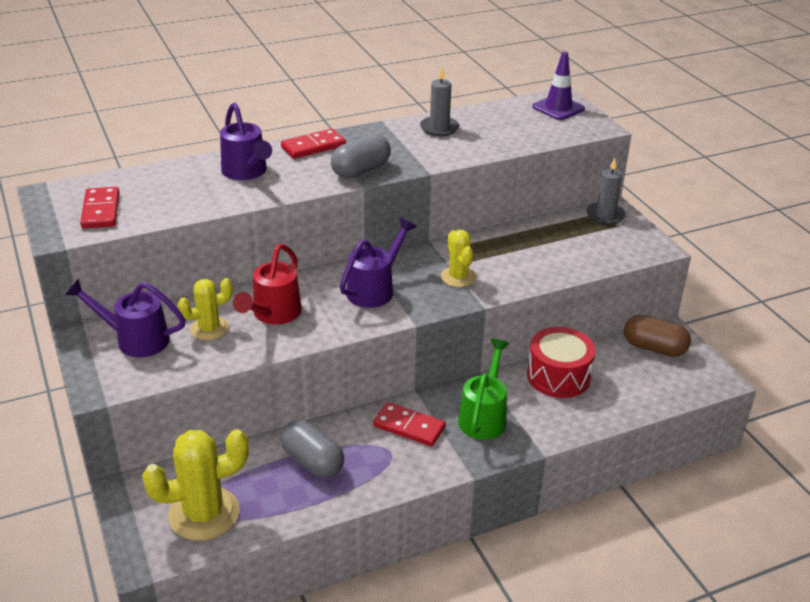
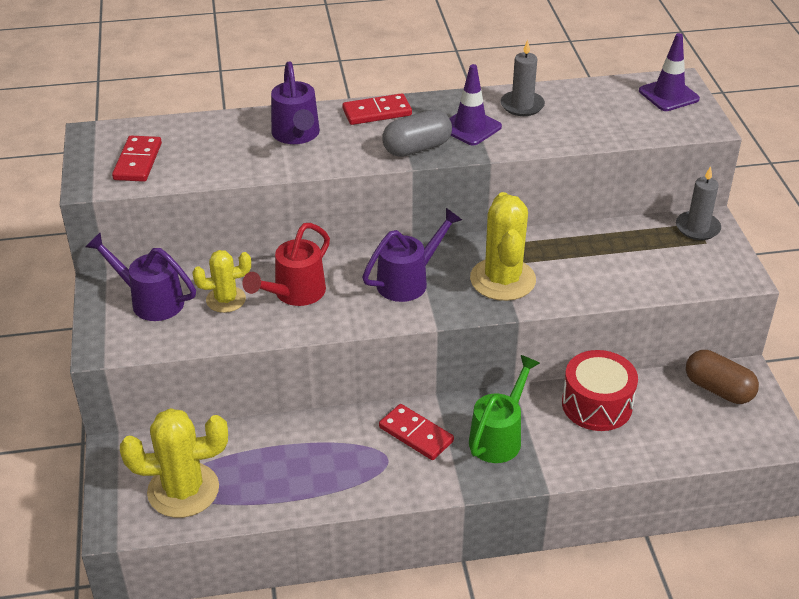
camera: 15 degrees right, 5 degrees up
(312, 462) = (305, 455): grey capsule -> none
(401, 149) = (470, 127): none -> purple traffic cone
(458, 277) = (502, 279): yellow cactus -> yellow cactus, size x1.69

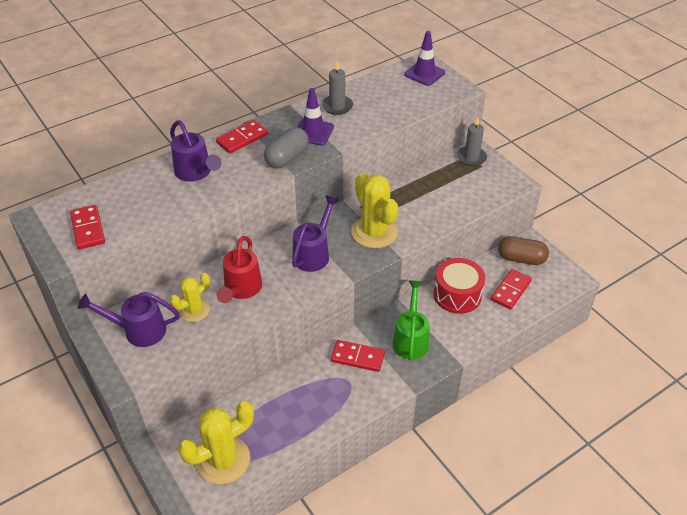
camera: 25 degrees left, 5 degrees up
(677, 424) = (510, 290): none -> red domino

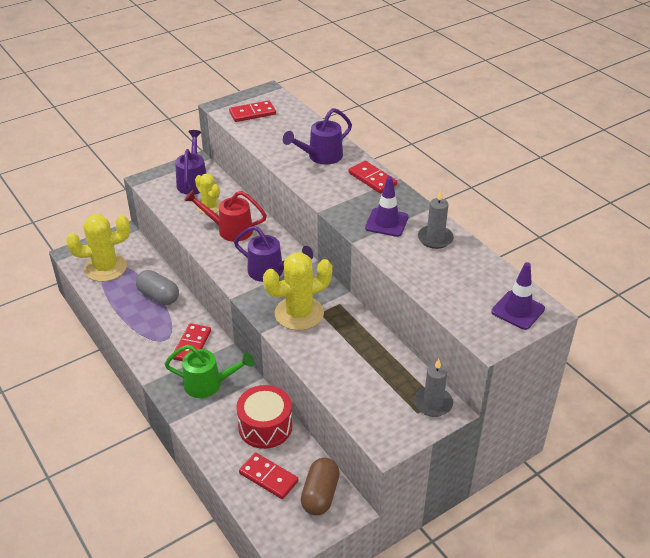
camera: 90 degrees right, 5 degrees down
(223, 460) = (105, 268): yellow cactus -> yellow cactus turned 75 degrees counterclockwise
(287, 158) = (343, 207): grey capsule -> grey capsule (158, 296)

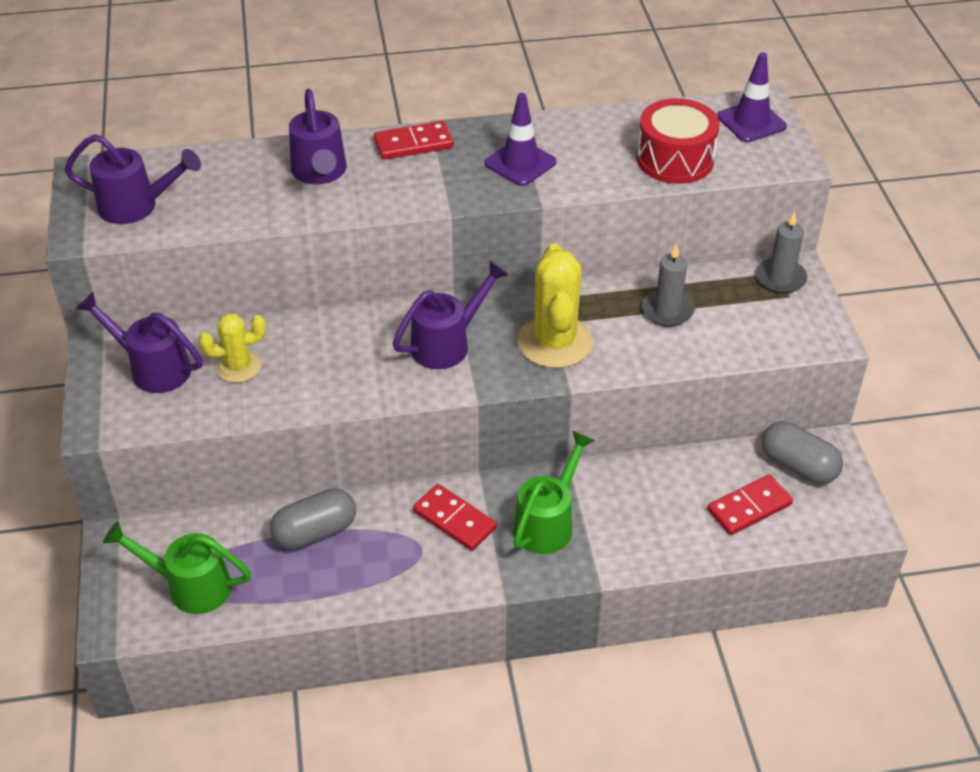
camera: 65 degrees left, 5 degrees up
(105, 268) = (191, 586): yellow cactus -> green watering can
(230, 230) = (317, 359): red watering can -> none
(252, 113) = (136, 206): red domino -> purple watering can
(265, 426) = (660, 484): red drum -> red drum (675, 159)
(320, 495) = (798, 466): brown capsule -> grey capsule
(435, 238) = (581, 135): grey candle -> grey candle (667, 310)

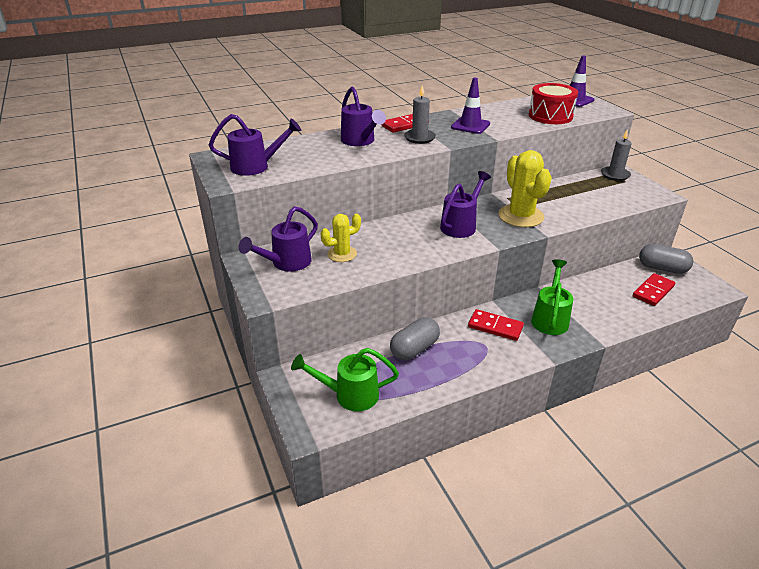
camera: 15 degrees left, 10 degrees down
(153, 368) = (287, 263): purple watering can -> purple watering can turned 60 degrees counterclockwise
(667, 310) = (569, 195): grey candle -> grey candle (419, 138)

